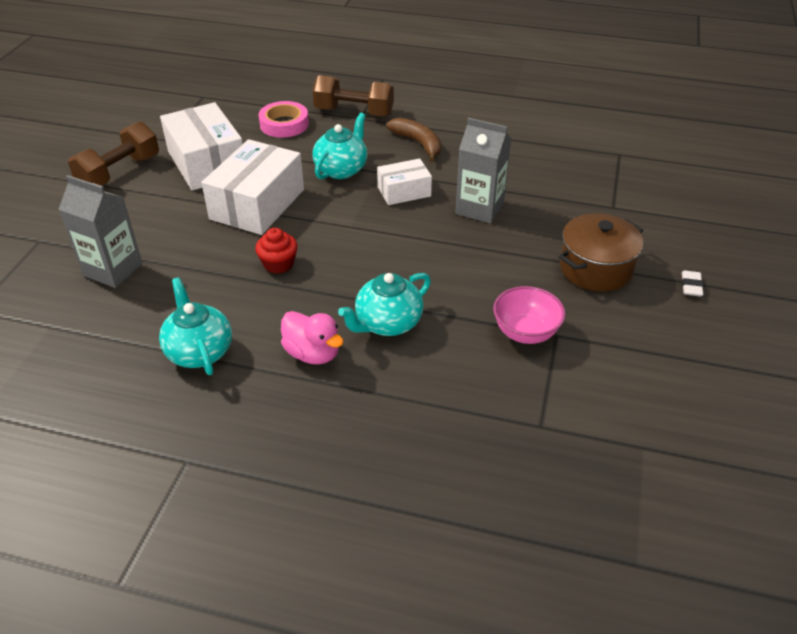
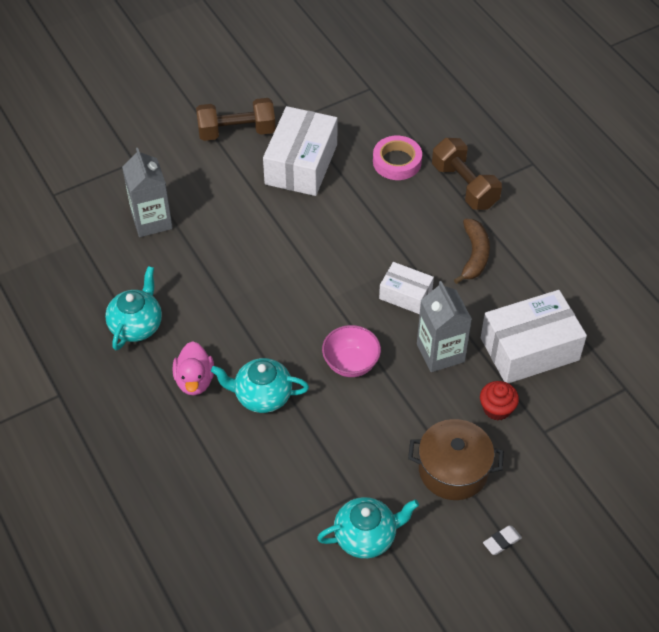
camera: 45 degrees right, 10 degrees up
(257, 204) = (293, 230): white box -> white box (529, 349)
(278, 264) = (250, 294): red cupcake -> red cupcake (497, 408)
(341, 169) = (386, 239): turquoise teapot -> turquoise teapot (366, 536)
(525, 333) = (337, 476): pink bowl -> pink bowl (351, 364)

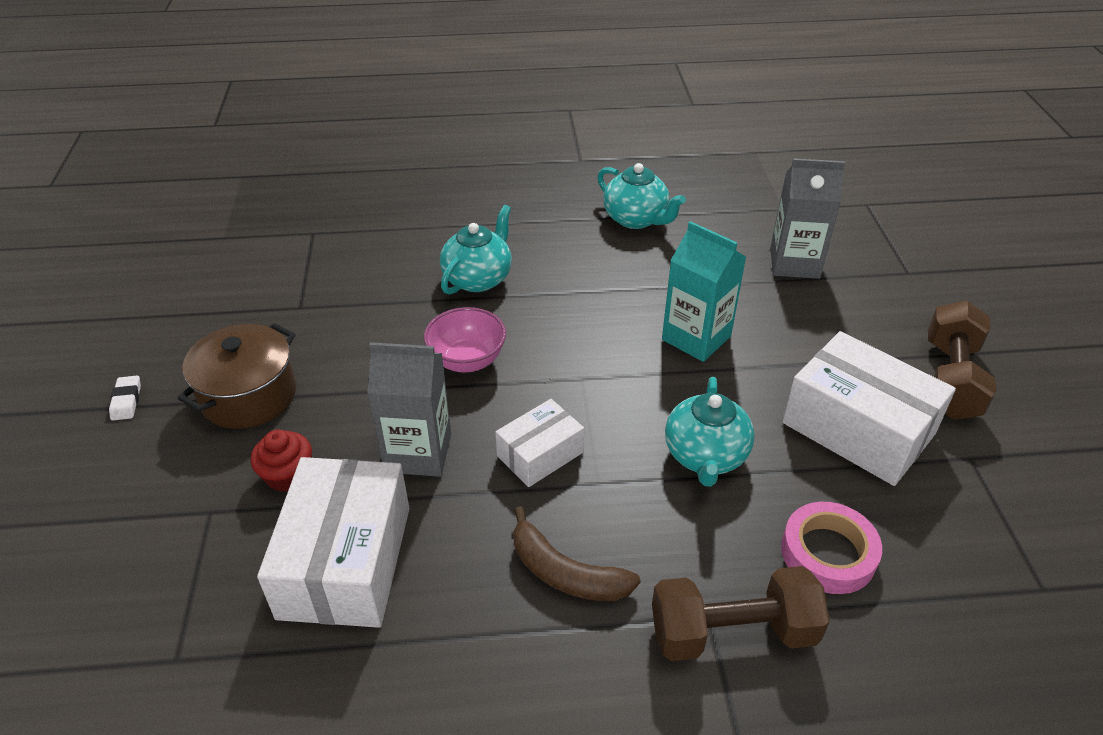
camera: 115 degrees right, 10 degrees down
(195, 380) = (535, 239): pink duck -> none
(261, 252) = (696, 338): none -> turquoise carton
(366, 536) = (247, 300): turquoise teapot -> turquoise teapot (705, 456)

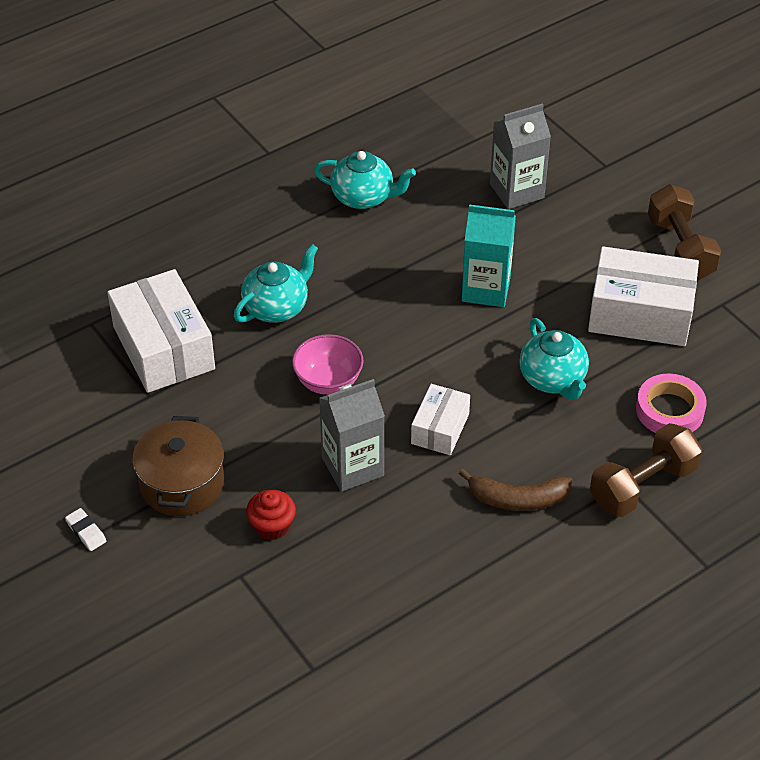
camera: 30 degrees left, 5 degrees up
(345, 561) = (368, 560): white box -> white box (163, 348)
(478, 278) = (277, 307): turquoise teapot -> turquoise teapot turned 45 degrees clockwise

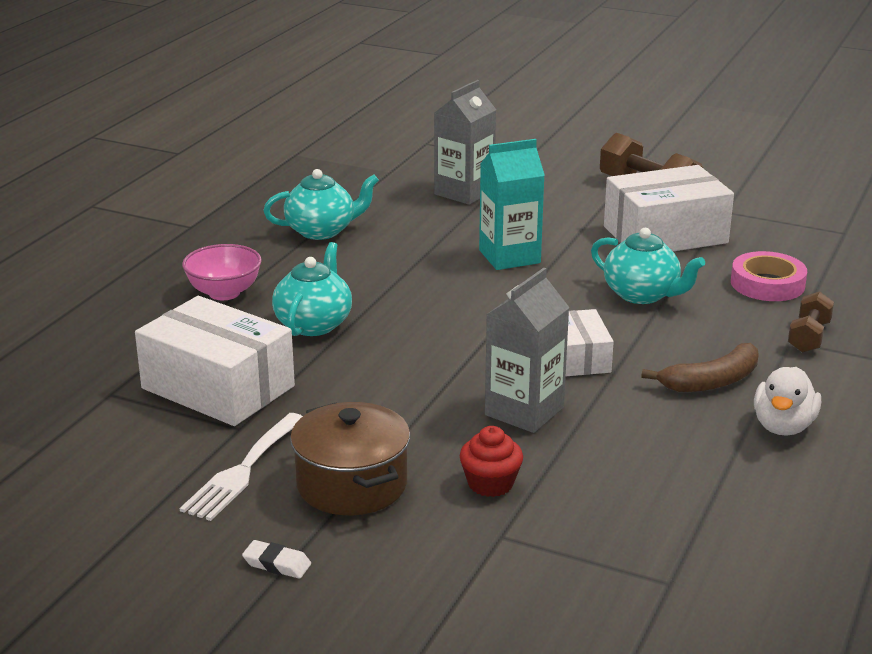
camera: 30 degrees left, 20 degrees down
(123, 438) = (243, 470): none -> white fork
(328, 382) = (427, 359): pink bowl -> pink bowl (224, 293)
(527, 569) = (783, 426): none -> white duck
(642, 485) = (808, 337): brown dumbbell -> brown dumbbell, size x0.60

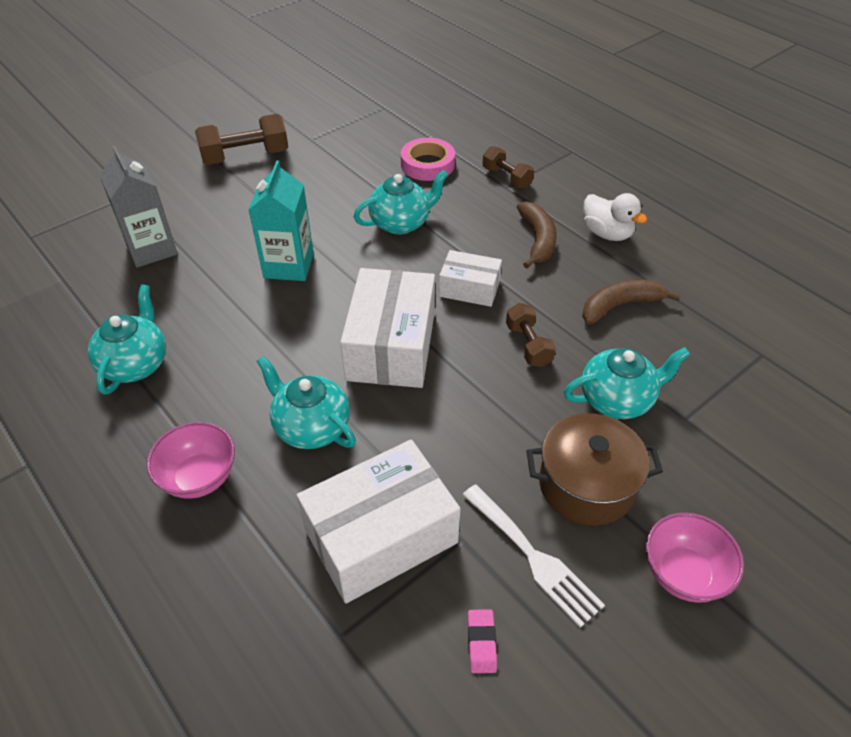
camera: 65 degrees left, 20 degrees up
(137, 461) = (481, 643): none -> pink eraser
(277, 564) = (683, 574): white eraser -> pink bowl
(490, 483) = (617, 399): red cupcake -> turquoise teapot
(524, 411) = (528, 345): grey carton -> brown dumbbell
(651, 459) = (620, 306): none -> brown banana
(665, 235) = (322, 177): white box -> white box (391, 345)

